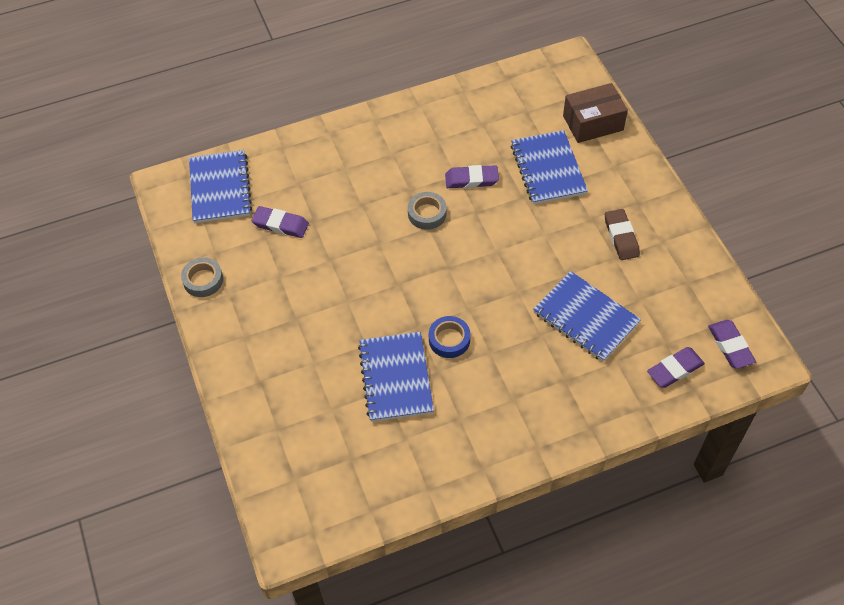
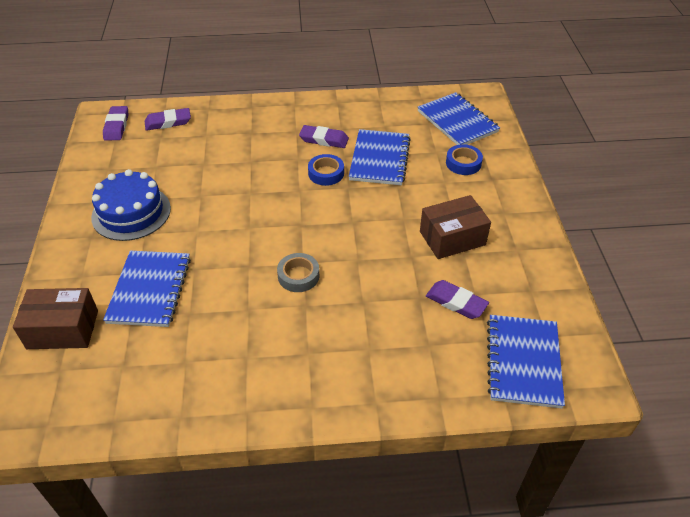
camera: 165 degrees left, 10 degrees down
(203, 280) = (543, 267): grey tape -> none
(294, 290) = (452, 238): none -> brown box
(296, 398) = (463, 163): none -> blue tape
(471, 179) = (235, 299): purple eraser -> purple eraser (324, 139)
(586, 318) = (208, 164): blue notebook -> blue notebook (457, 122)
(621, 237) = (131, 212): brown eraser -> blue cake

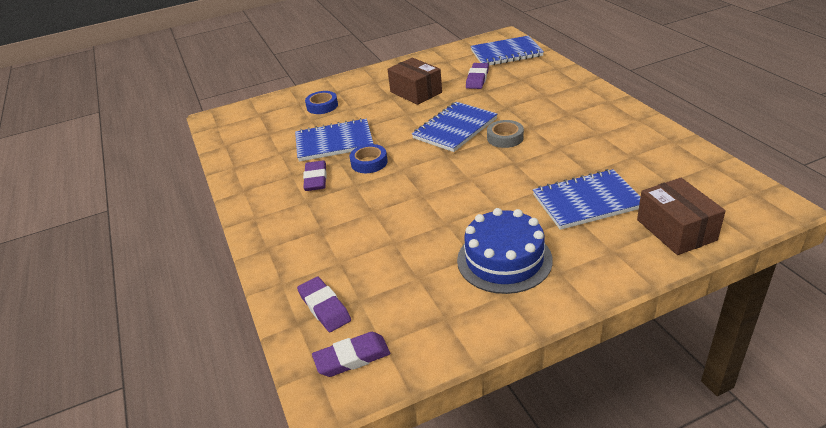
camera: 105 degrees left, 10 degrees down
(457, 122) = (261, 120): blue notebook -> blue notebook (455, 129)

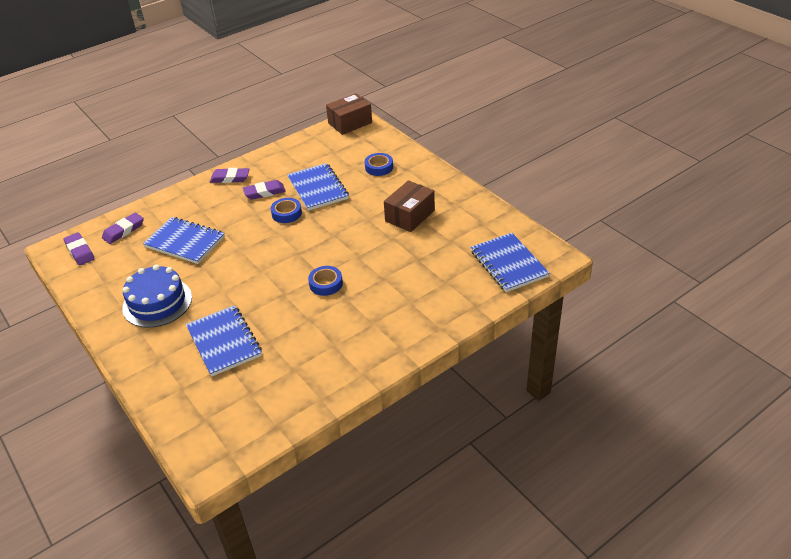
camera: 75 degrees right, 5 degrees up
(455, 129) = (341, 251): blue notebook -> blue notebook (185, 242)
(477, 79) = (443, 251): purple eraser -> purple eraser (230, 178)
(505, 138) = (326, 284): grey tape -> blue tape
(676, 230) = (181, 396): brown box -> brown box (350, 123)

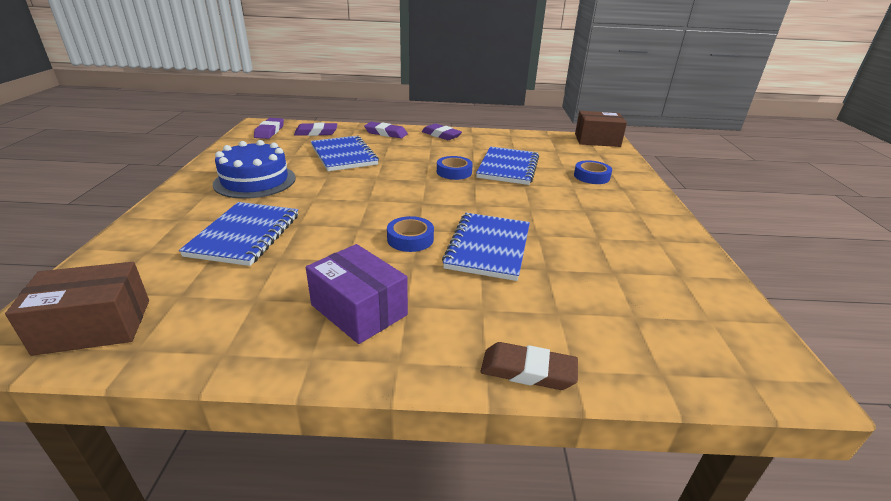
camera: 35 degrees right, 10 degrees down
(264, 192) = (456, 152): purple eraser -> purple eraser (386, 133)
(354, 340) = (359, 310): none -> purple box
(410, 216) = (583, 225): brown box -> brown box (94, 326)
(458, 318) = (528, 371): none -> brown eraser
(508, 264) = (684, 342): blue notebook -> blue notebook (488, 248)

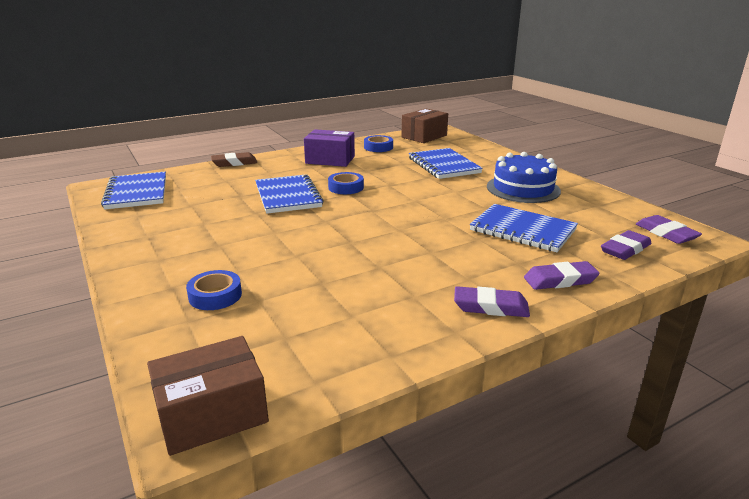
camera: 150 degrees right, 5 degrees down
(454, 172) = (385, 247): blue tape -> blue tape (378, 147)
(508, 167) = (333, 274): blue notebook -> blue notebook (137, 193)

